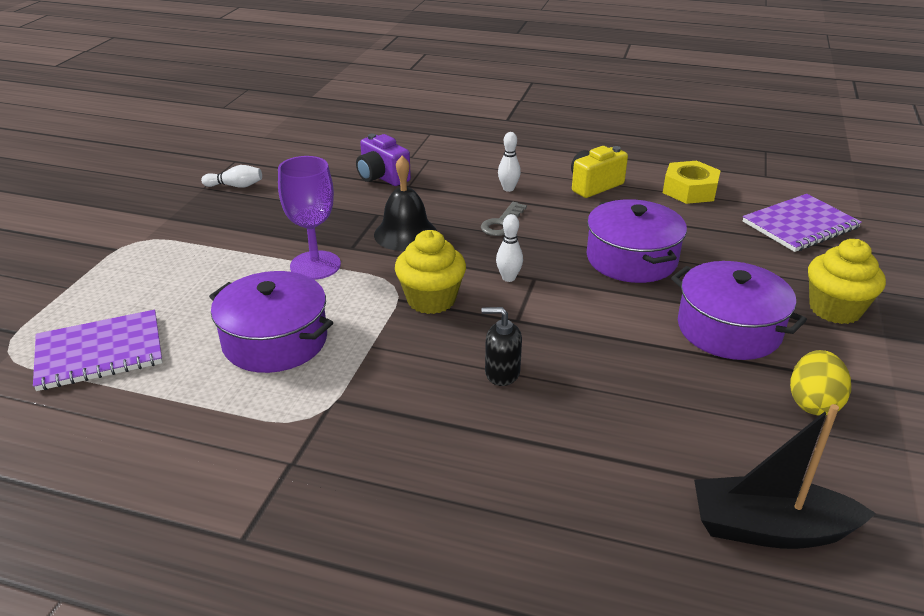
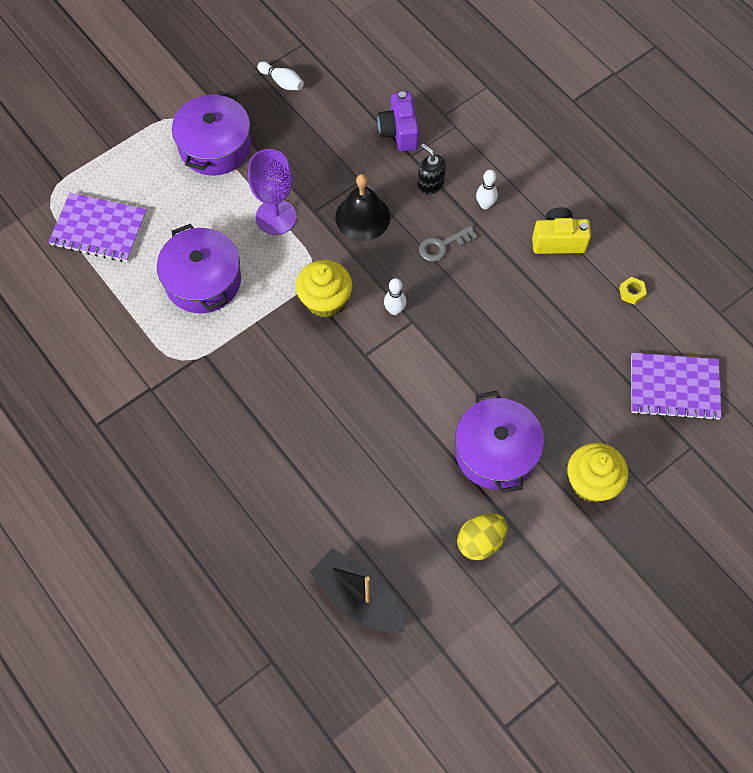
camera: 35 degrees right, 30 degrees up
(502, 373) = (315, 395): black soap dispenser -> black soap dispenser (430, 184)
(631, 259) = (500, 344): purple pot -> purple pot (215, 146)
(689, 190) = (631, 292): yellow nut -> yellow nut, size x0.48

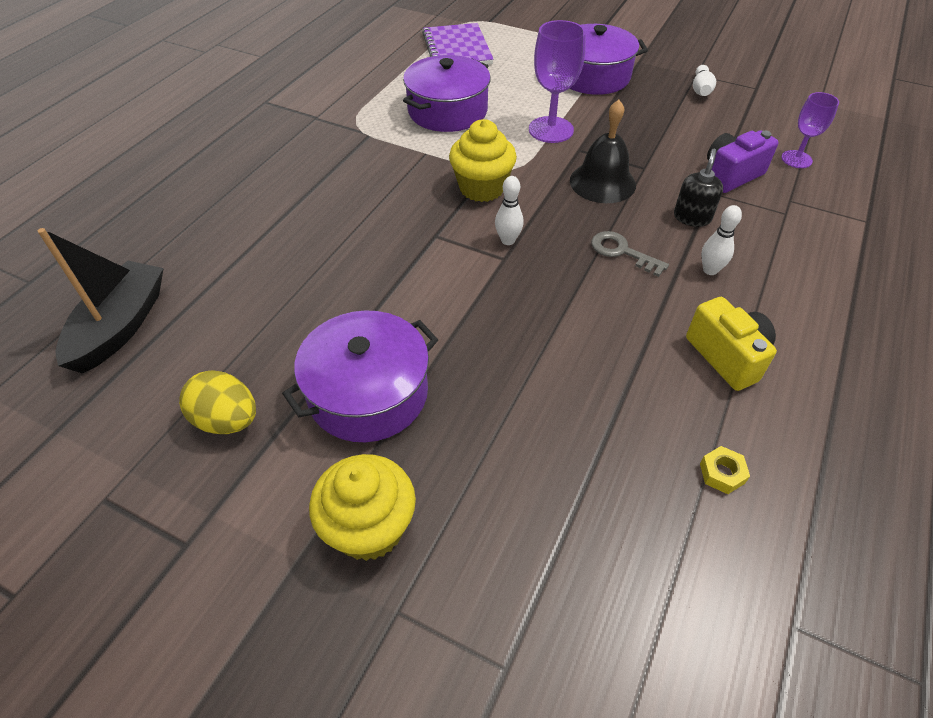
camera: 65 degrees right, 15 degrees down
(404, 80) = (796, 159): none -> purple goblet
(674, 387) = (601, 596): purple notebook -> none

